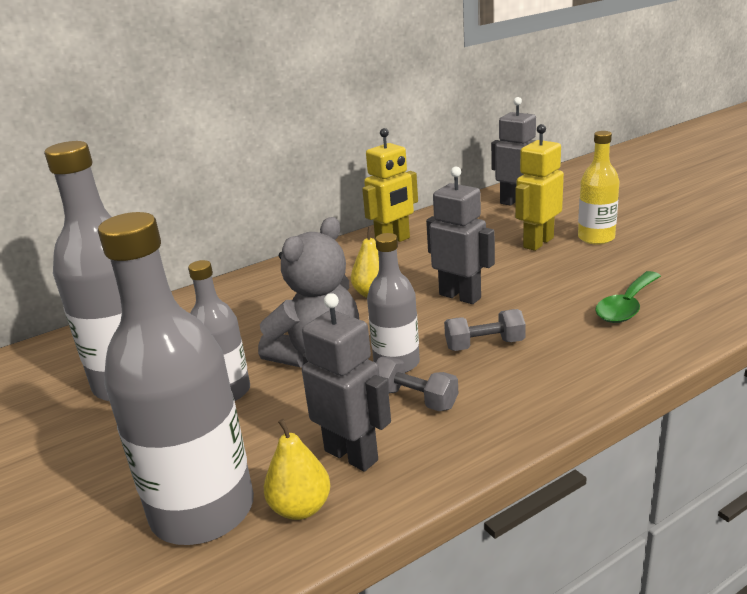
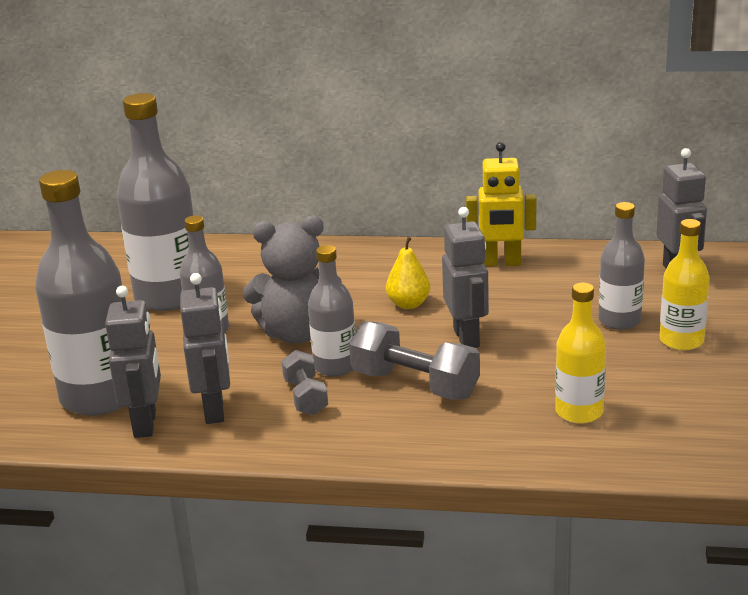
camera: 40 degrees right, 0 degrees up
(301, 508) = (146, 424): yellow pear -> grey robot
(484, 345) = (415, 385): grey dumbbell -> grey dumbbell, size x1.65
(538, 243) = (619, 320): yellow robot -> grey bottle
(626, 306) = (579, 412): green spoon -> yellow bottle

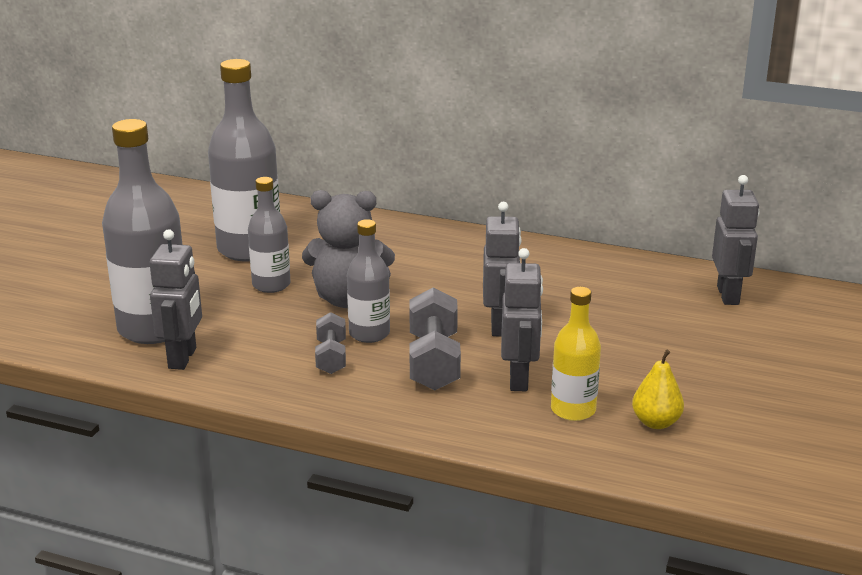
camera: 10 degrees right, 0 degrees up
(215, 410) = (247, 356): grey robot -> grey robot (519, 379)
(408, 304) = (460, 287): yellow pear -> yellow pear (656, 422)
(415, 385) = (433, 361): grey dumbbell -> grey dumbbell turned 45 degrees clockwise
(501, 263) = (563, 262): yellow robot -> none
(619, 320) = (650, 332): grey bottle -> none
(681, 341) = (701, 360): yellow bottle -> none

